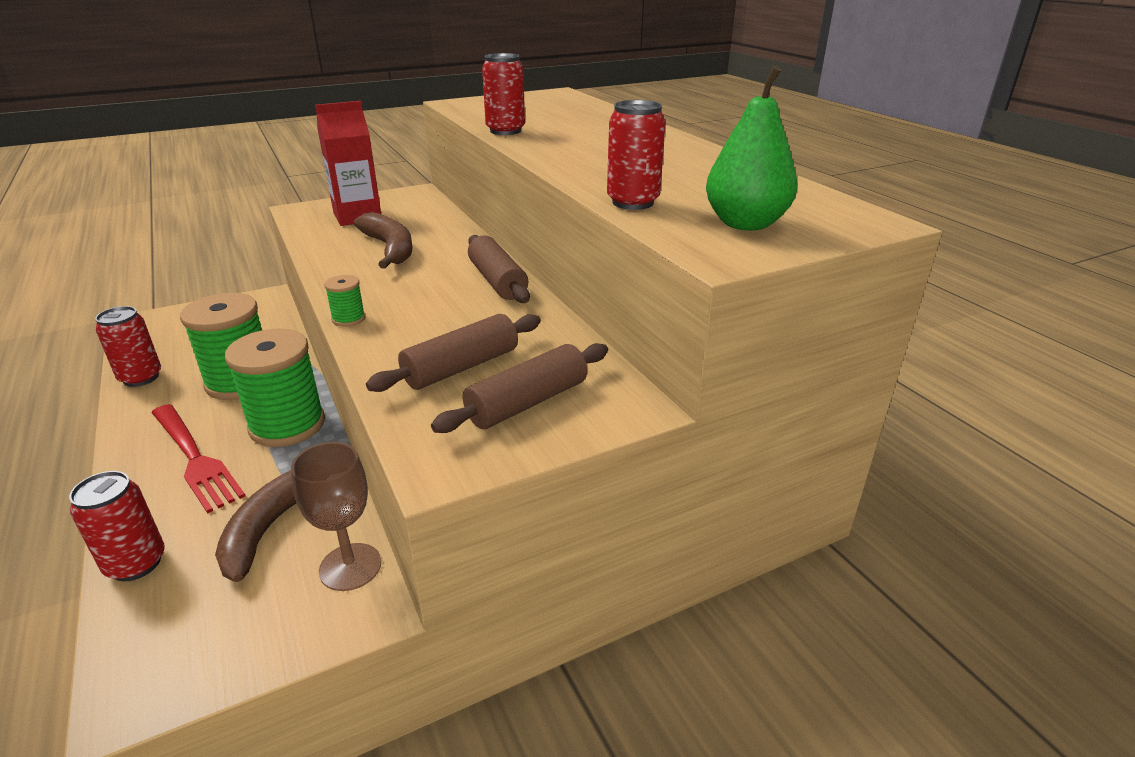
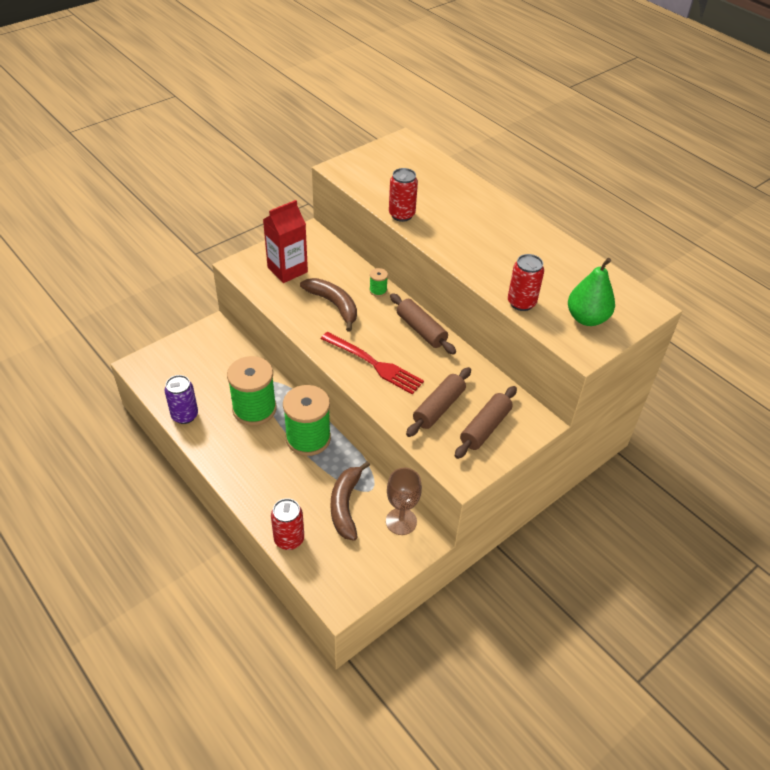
camera: 15 degrees left, 15 degrees up
(141, 378) = (185, 415): red can -> purple can
(195, 458) = (269, 470): red fork -> red fork (374, 364)
(348, 319) = (352, 378): green spool -> green spool (378, 291)

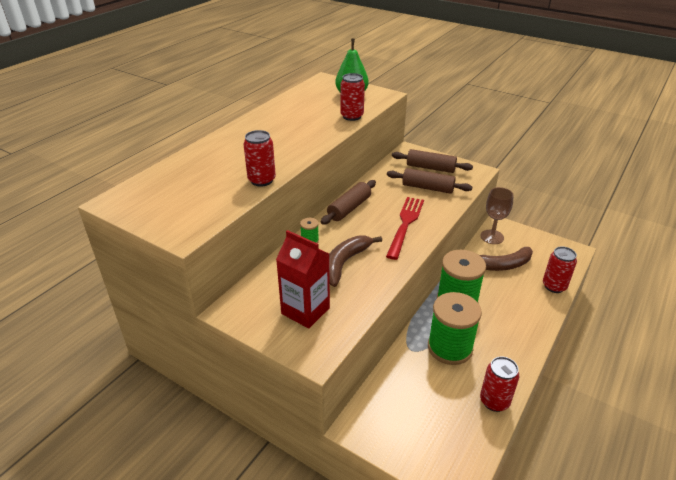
camera: 105 degrees left, 10 degrees down
(185, 415) = (494, 401): purple can -> red can

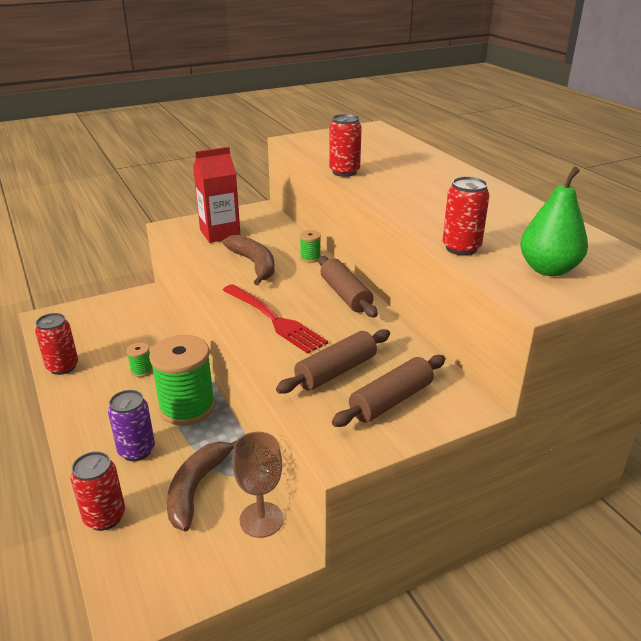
camera: 120 degrees right, 5 degrees down
(450, 348) = (141, 370): green spool -> green spool, size x0.42
(509, 302) = (136, 450): none -> purple can

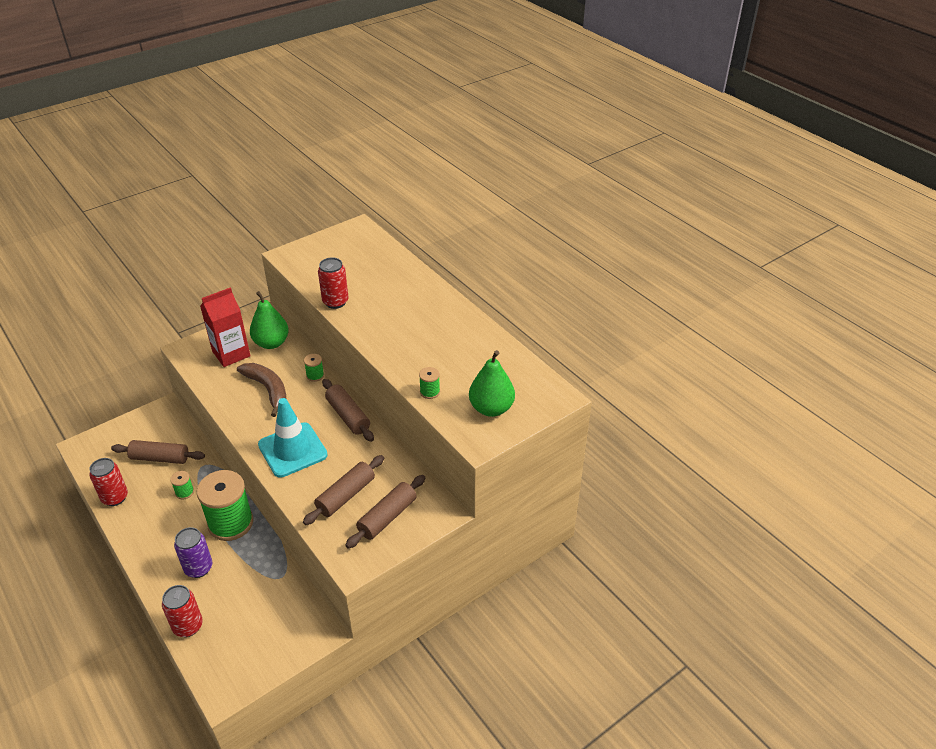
camera: 10 degrees left, 10 degrees up
(124, 336) = (160, 458): none -> brown rolling pin
(197, 488) = (252, 592): brown banana -> none
(261, 519) = (304, 610): brown goblet -> none
(265, 229) = (271, 343): none -> green pear
(274, 319) = (292, 450): red fork -> turquoise traffic cone
(461, 248) = (430, 392): red can -> green spool

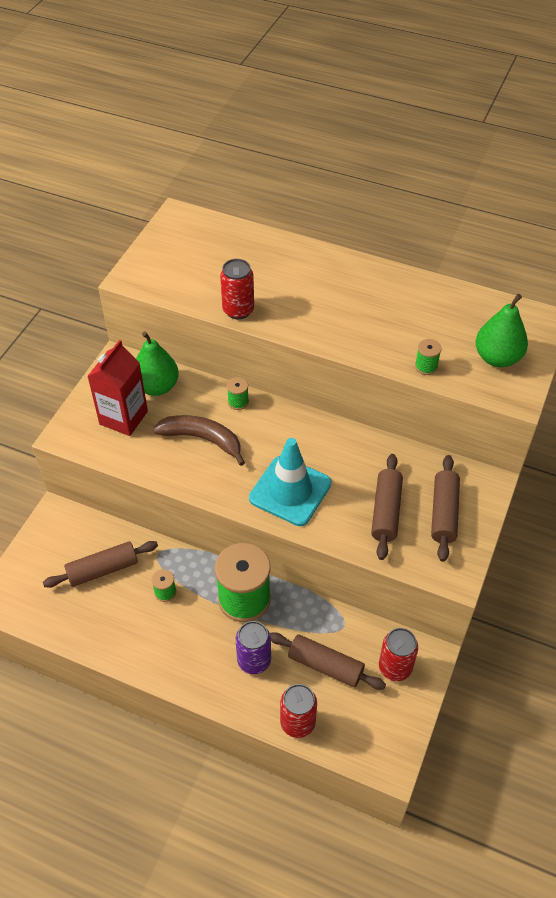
camera: 30 degrees left, 10 degrees up
(115, 497) = (93, 636): red can -> red can (395, 667)
(348, 416) = (312, 429): brown rolling pin -> brown rolling pin (325, 665)

